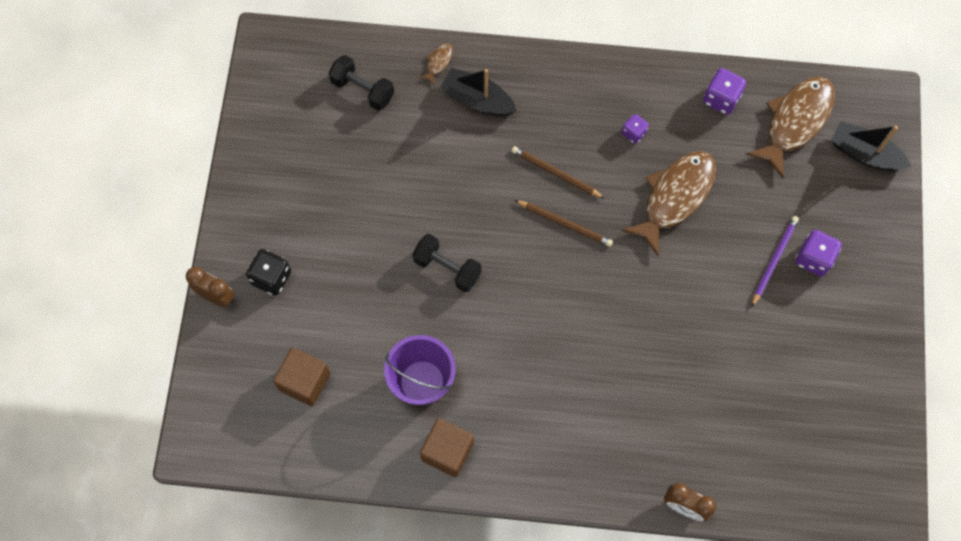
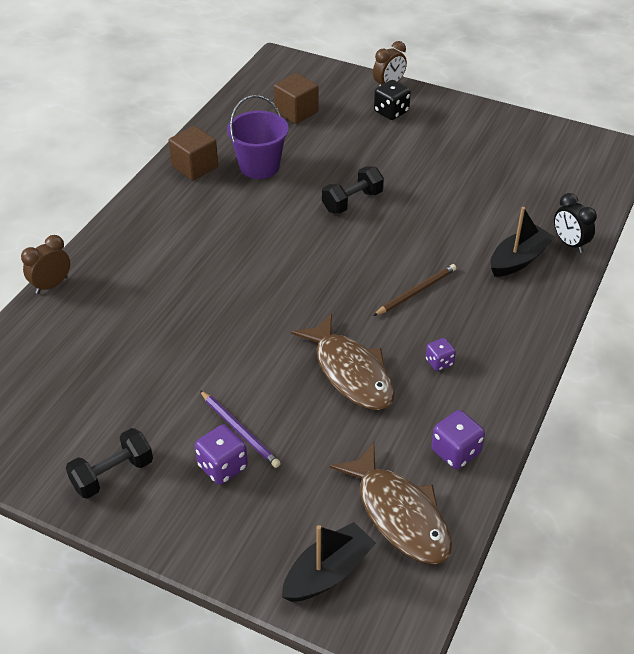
camera: 110 degrees right, 25 degrees down
(362, 90) = (552, 191): black dumbbell -> black dumbbell (112, 474)
(438, 62) = (569, 243): brown fish -> black clock
(565, 224) = (359, 284): brown pencil -> none

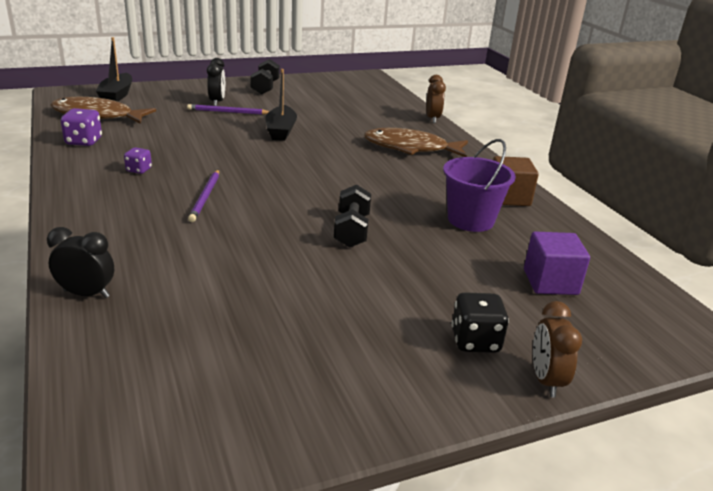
camera: 130 degrees right, 15 degrees down
(222, 467) = (217, 102): purple dice -> black clock
(296, 112) = (550, 282): brown cube -> purple cube
(350, 372) = (197, 147): brown fish -> brown fish (410, 148)
(416, 291) = (205, 197): brown pencil -> purple pencil
(518, 259) = (134, 255): black boat -> black boat (281, 131)

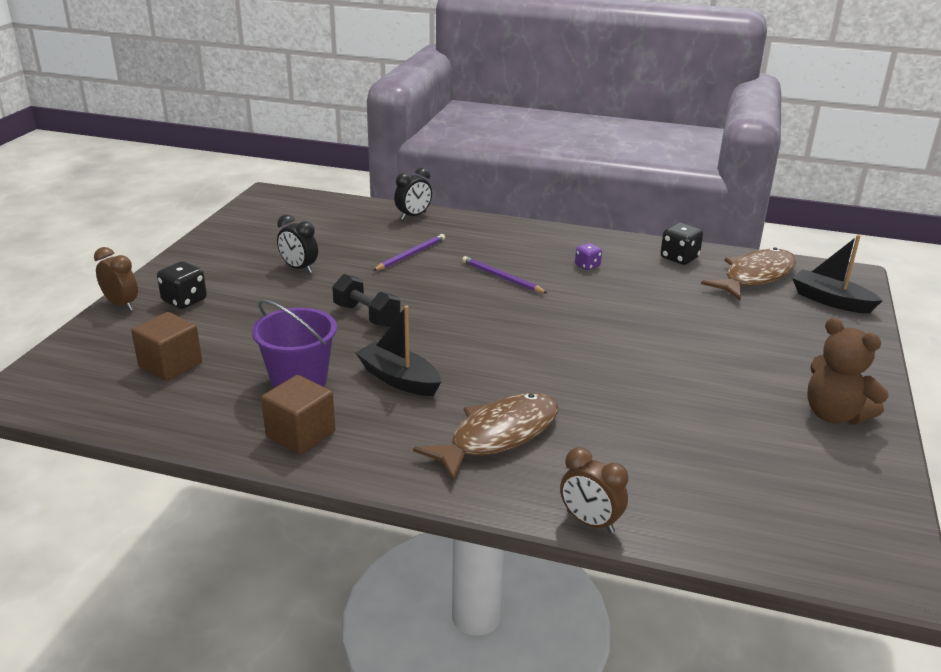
camera: 130 degrees right, 0 degrees up
(84, 141) = (679, 258): purple dice -> black dice
(217, 102) = (775, 355): black clock -> black clock (299, 268)
(228, 112) = (728, 351): purple pencil -> purple pencil (411, 255)
(265, 87) = (834, 415): black dumbbell -> brown teddy bear
(281, 131) = (635, 364): black boat -> black boat (399, 379)
(550, 282) = (170, 365): purple cube -> brown cube

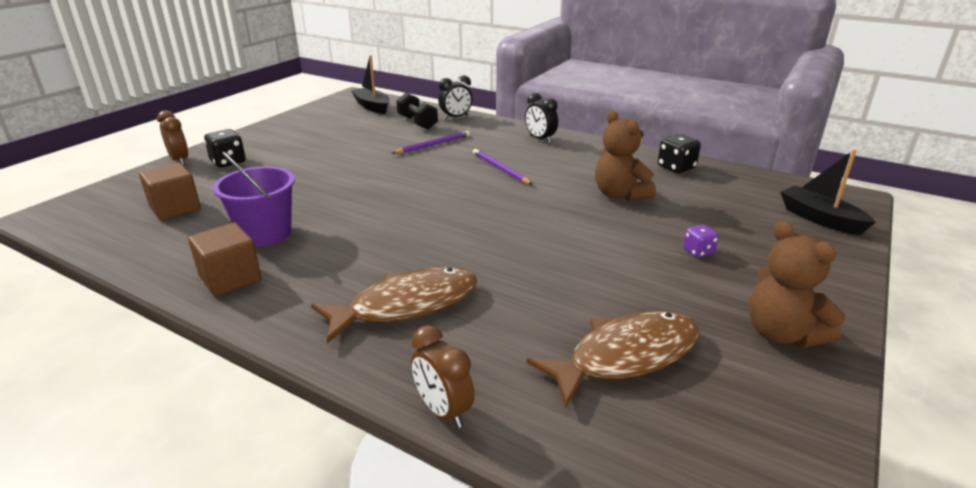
camera: 15 degrees right, 0 degrees up
(299, 268) = (335, 147): black clock -> black clock (540, 139)
(366, 315) = (362, 187): black dumbbell -> black dumbbell (417, 122)
(399, 379) = (351, 242): black boat -> black boat (372, 107)
(587, 266) = (584, 166): purple dice -> purple dice (698, 251)
(638, 295) = (620, 195): none -> brown teddy bear
(755, 277) = (746, 190): brown fish -> brown fish (625, 356)

